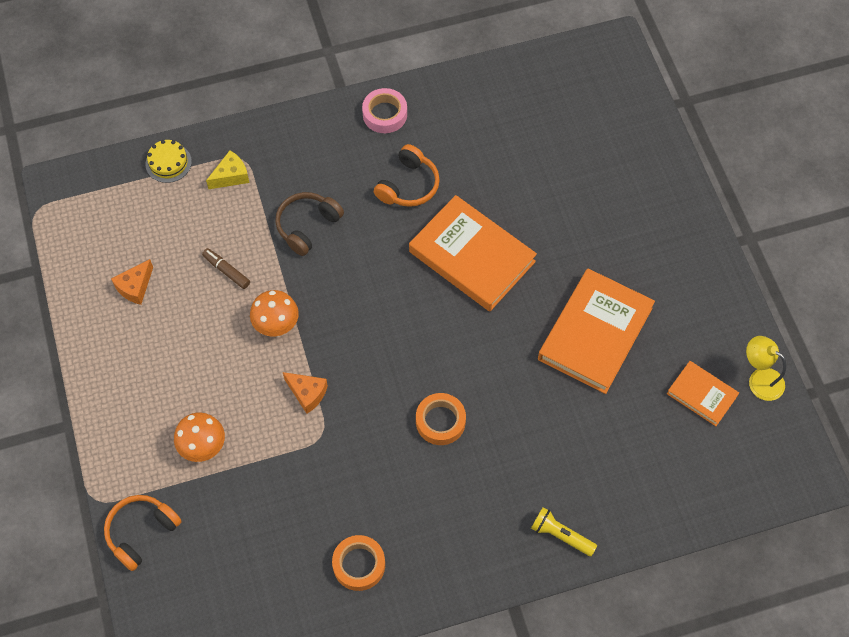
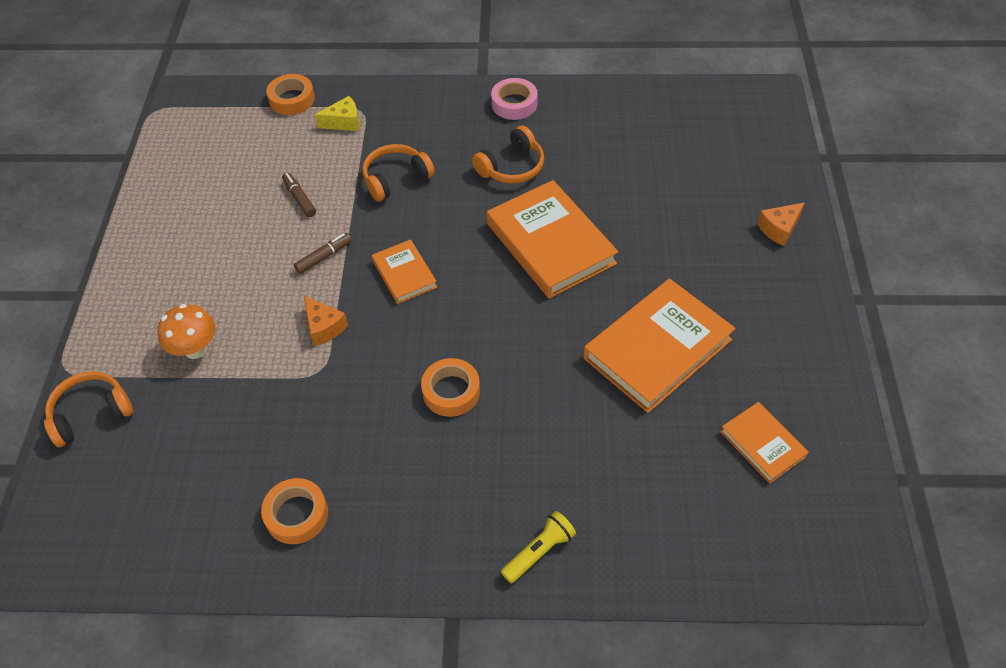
camera: 20 degrees right, 10 degrees down
(135, 287) = (207, 192): orange cheese -> orange cheese (779, 229)
(168, 163) = (292, 99): yellow cake -> orange tape
(276, 325) = (324, 257): orange mushroom -> brown marker
(307, 226) = (396, 179): brown headphones -> orange headphones
(356, 322) = (404, 274): none -> orange book
(560, 535) = (539, 551): yellow flashlight -> yellow flashlight turned 90 degrees clockwise
(759, 379) = (839, 446): yellow lamp -> none

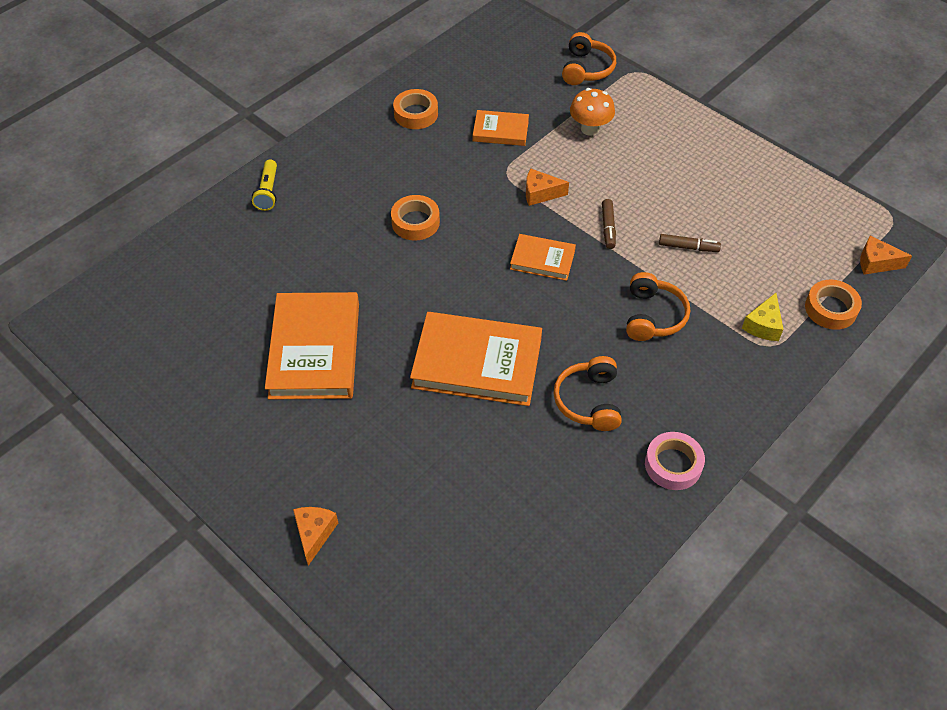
camera: 130 degrees right, 0 degrees up
(218, 98) = (876, 263): none -> orange cheese
(762, 444) = (185, 344): orange book -> orange book (500, 131)

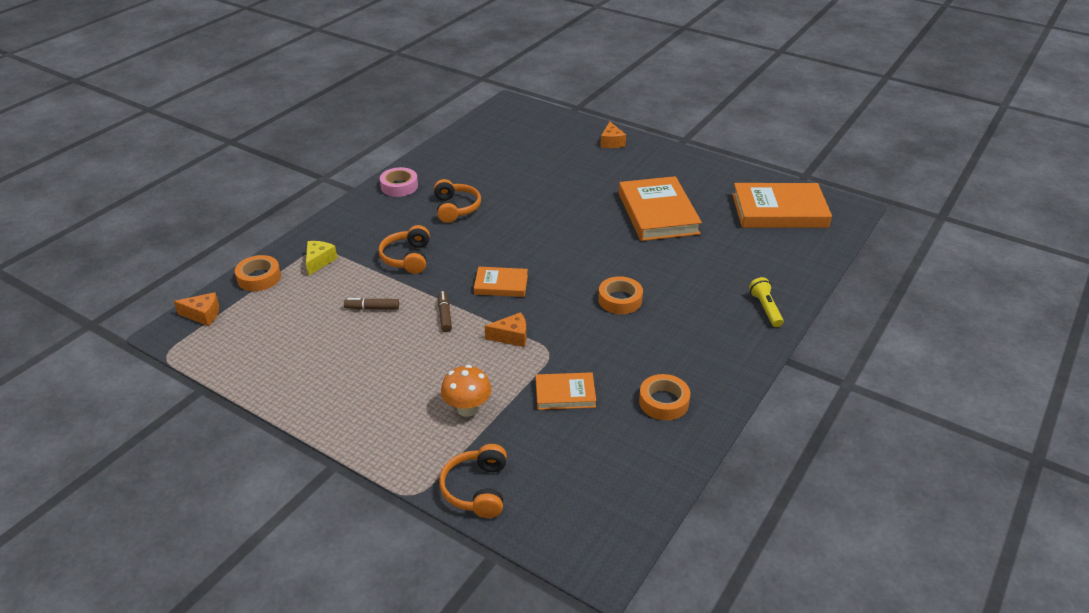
camera: 170 degrees right, 15 degrees down
(477, 363) = (538, 218): orange book -> orange book (779, 211)

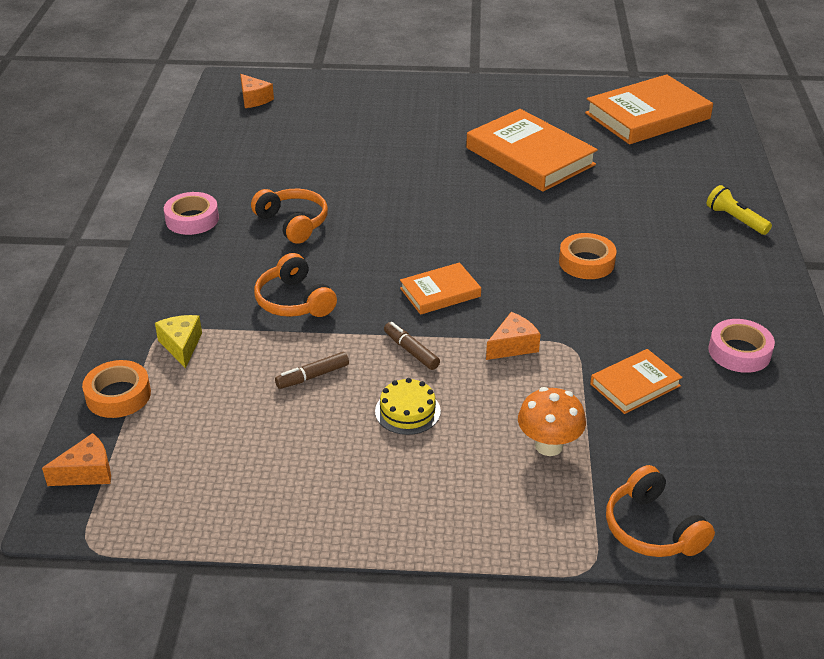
camera: 30 degrees left, 0 degrees up
(405, 351) = (407, 411): none -> yellow cake
(611, 142) = (399, 93): orange cheese -> orange cheese (254, 99)
(663, 402) = (739, 352): orange tape -> pink tape

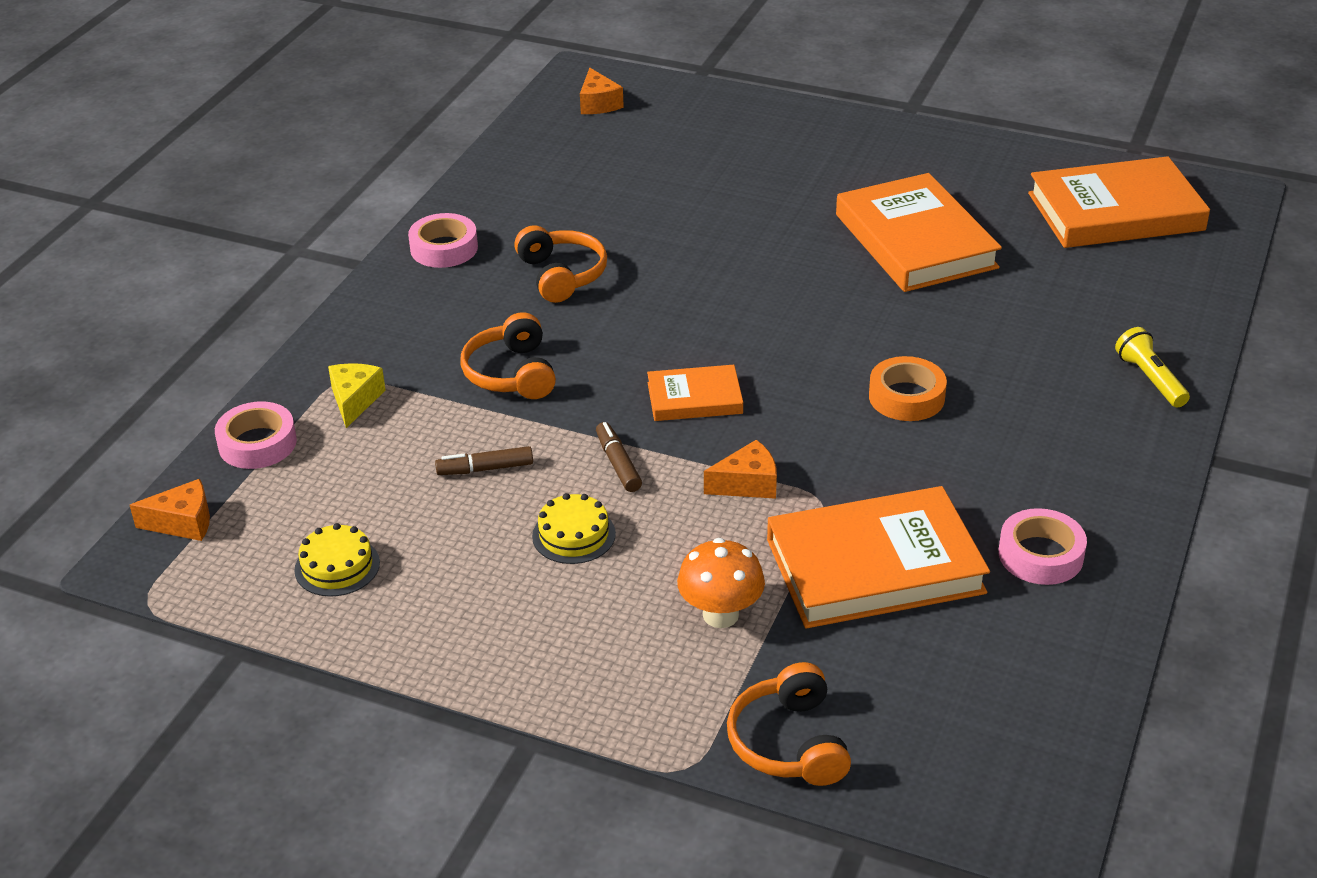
camera: 20 degrees right, 0 degrees up
(118, 395) = (257, 443): orange tape -> pink tape
(235, 478) = (337, 566): none -> yellow cake
(635, 385) = (874, 566): orange book -> orange book, size x1.89

